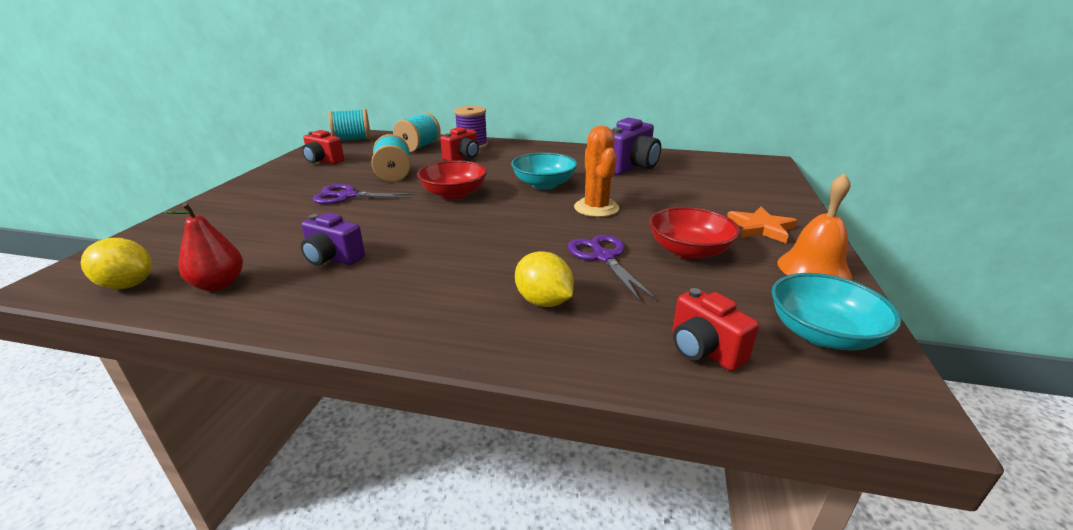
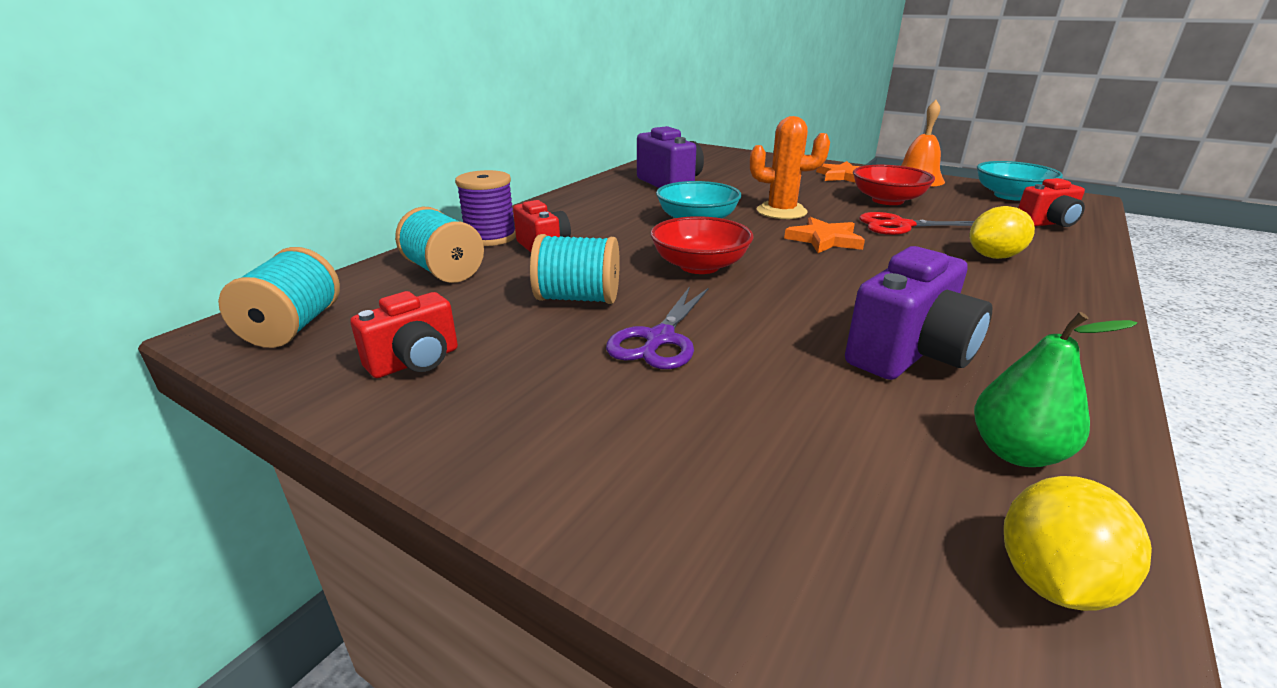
camera: 70 degrees left, 0 degrees up
(219, 285) = (1016, 452): red pear -> green pear
(333, 258) = (909, 354): purple camera -> purple camera, size x1.54
(535, 227) = (824, 240): none -> orange star
(603, 257) = (900, 226): purple scissors -> red scissors

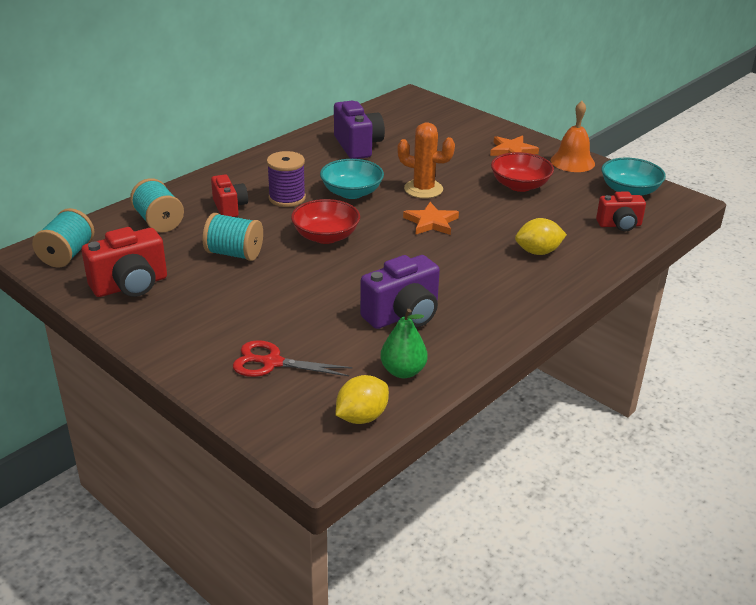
camera: 10 degrees right, 5 degrees up
(415, 362) = (130, 286): red camera -> red camera, size x1.54
(490, 237) = (197, 193): purple spool -> purple spool (287, 198)
(659, 339) = (268, 288): purple scissors -> none
(900, 226) = (501, 214): red scissors -> red scissors (272, 362)

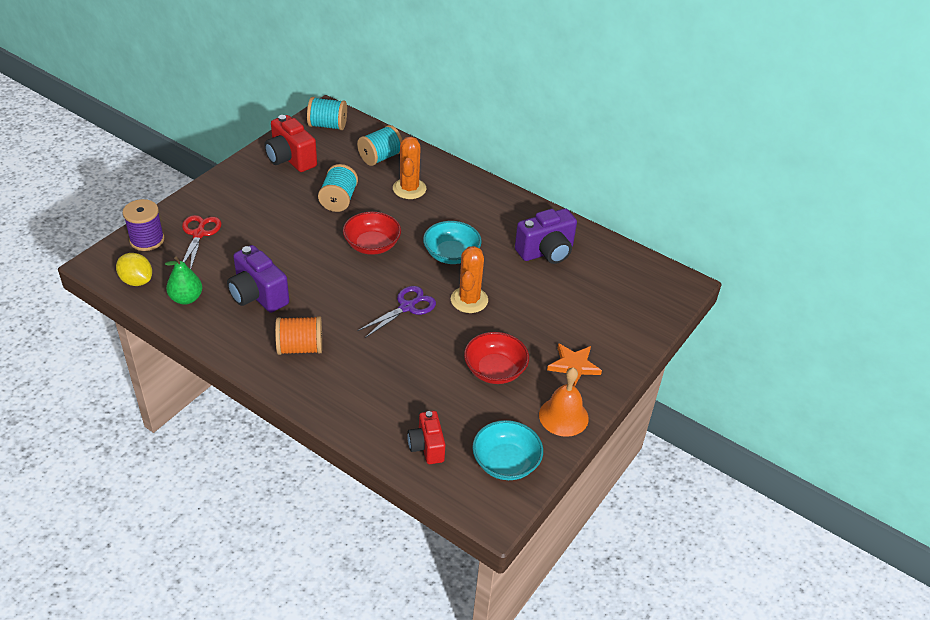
camera: 80 degrees right, 10 degrees up
(229, 208) = (409, 189): red camera -> orange cactus
(287, 198) = (432, 217): purple spool -> purple spool (147, 240)
(431, 222) = (407, 307): orange star -> purple scissors
(492, 288) = (300, 348): none -> orange spool
(538, 252) = (364, 380): yellow lemon -> none

